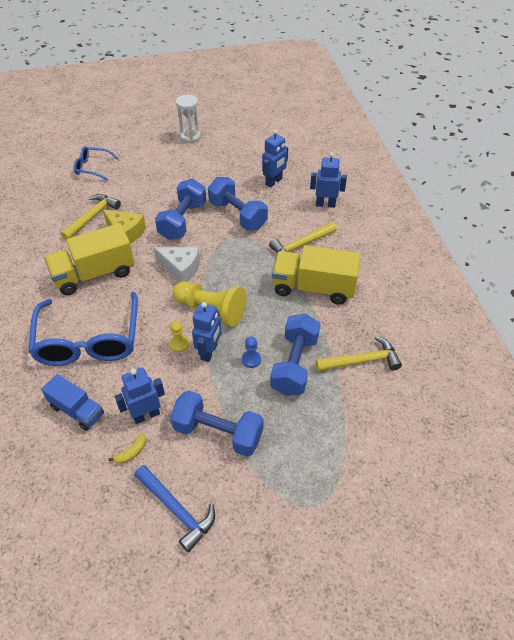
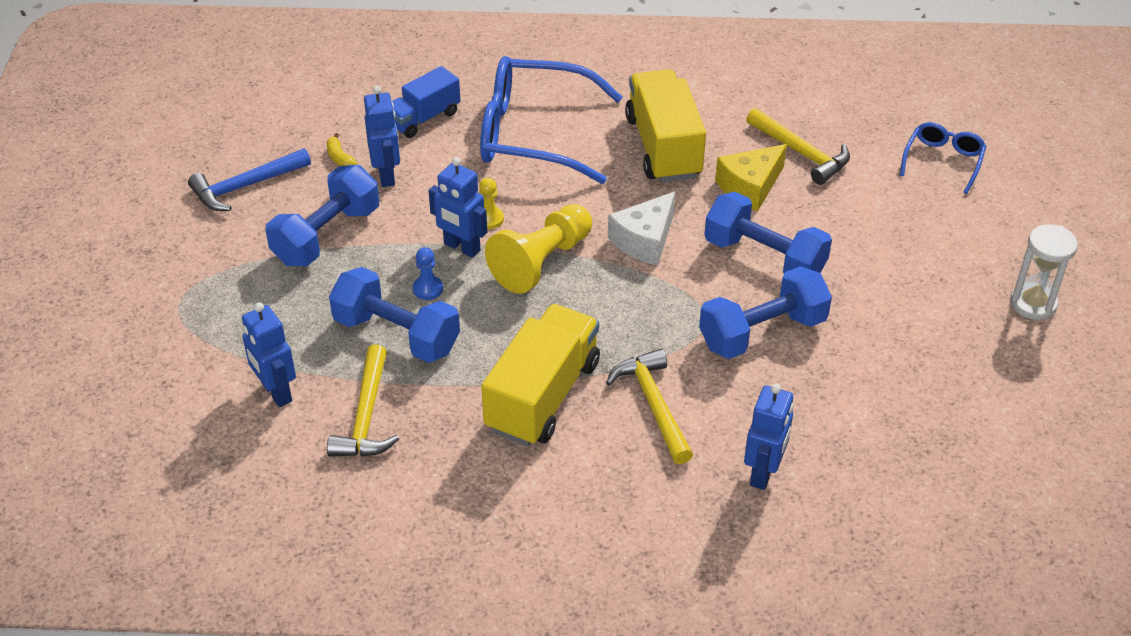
camera: 105 degrees right, 5 degrees down
(274, 182) = (854, 406): blue robot -> blue robot (276, 392)

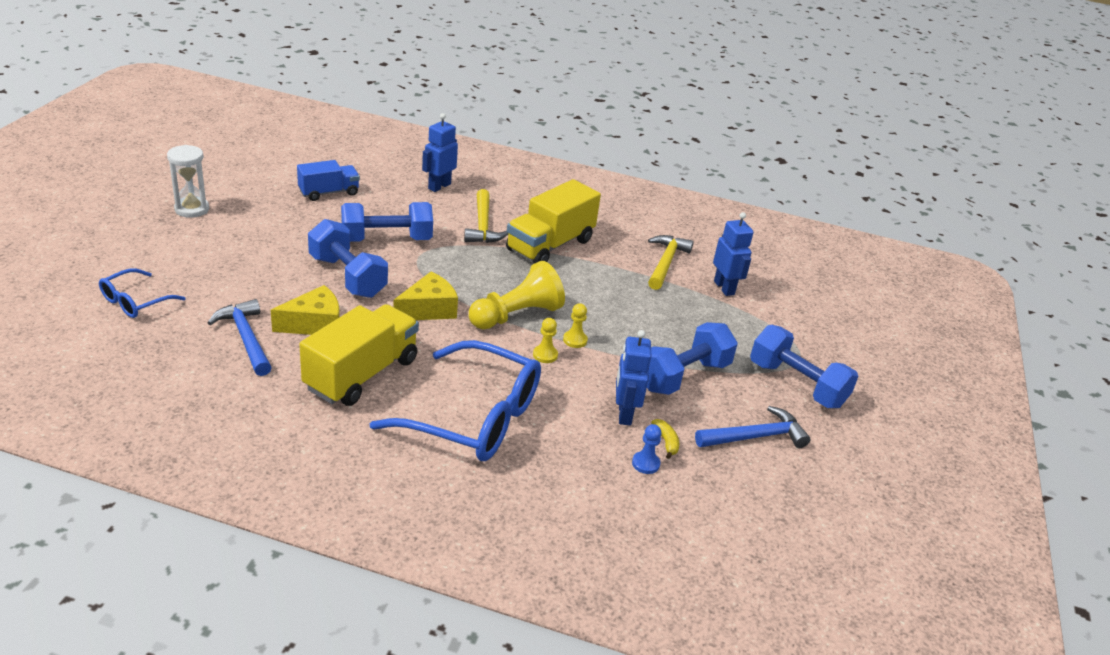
camera: 170 degrees left, 10 degrees down
(397, 334) = (638, 298): blue dumbbell -> blue dumbbell (796, 384)
(423, 118) = (576, 462): blue truck -> blue truck (329, 192)
(428, 289) = (609, 319): blue pawn -> blue pawn (645, 463)
(461, 247) = (575, 340): blue robot -> yellow pawn
(644, 240) = (428, 309): white cheese -> yellow cheese
(663, 147) = (361, 374): yellow truck -> yellow truck turned 150 degrees counterclockwise
(801, 153) = (246, 338): yellow hammer -> blue hammer

